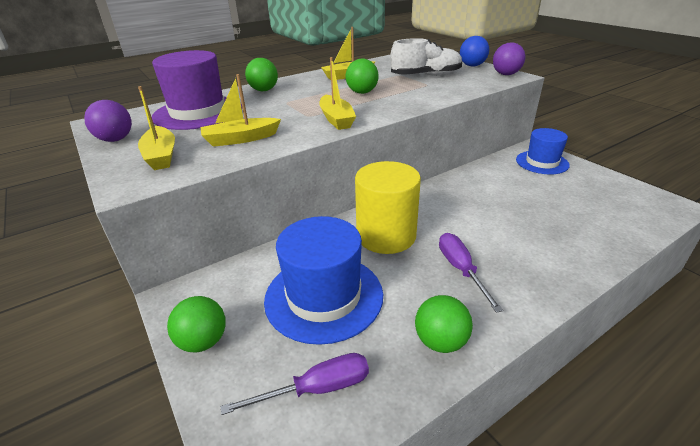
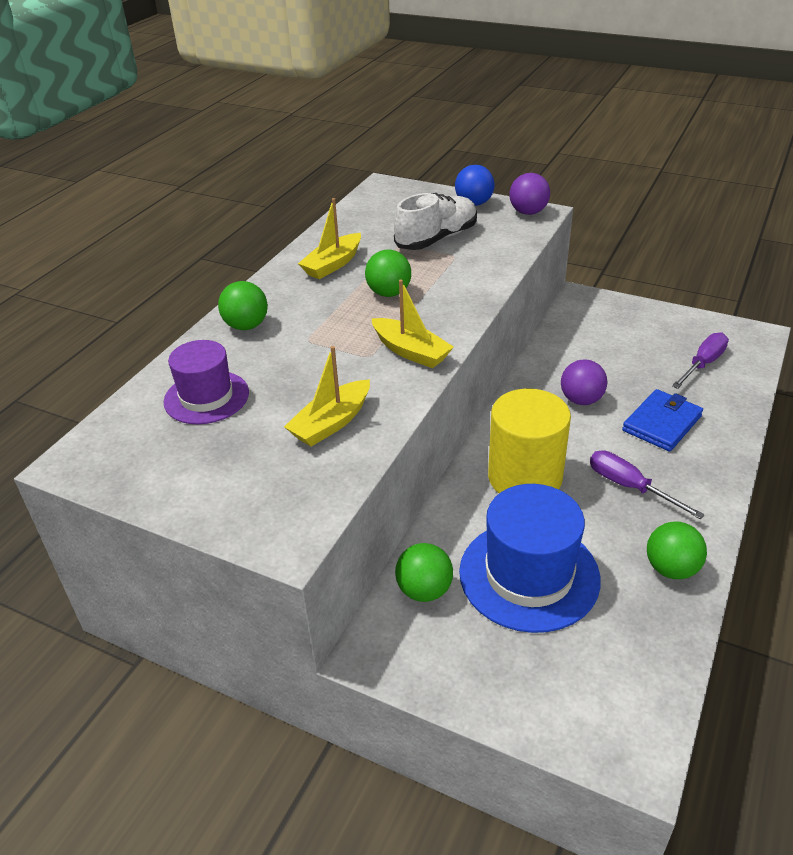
camera: 30 degrees left, 5 degrees up
(115, 139) = (154, 483): purple ball -> purple ball (581, 400)
(161, 156) = (263, 485): yellow boat -> none
(198, 113) = (206, 397): purple hat -> purple hat, size x0.64
(203, 341) = (459, 679): green ball -> green ball (424, 590)
(316, 389) = (609, 664): purple screwdriver -> purple screwdriver (703, 364)
(529, 238) = (662, 423): none -> blue wallet
(542, 162) = (604, 316): blue hat -> none

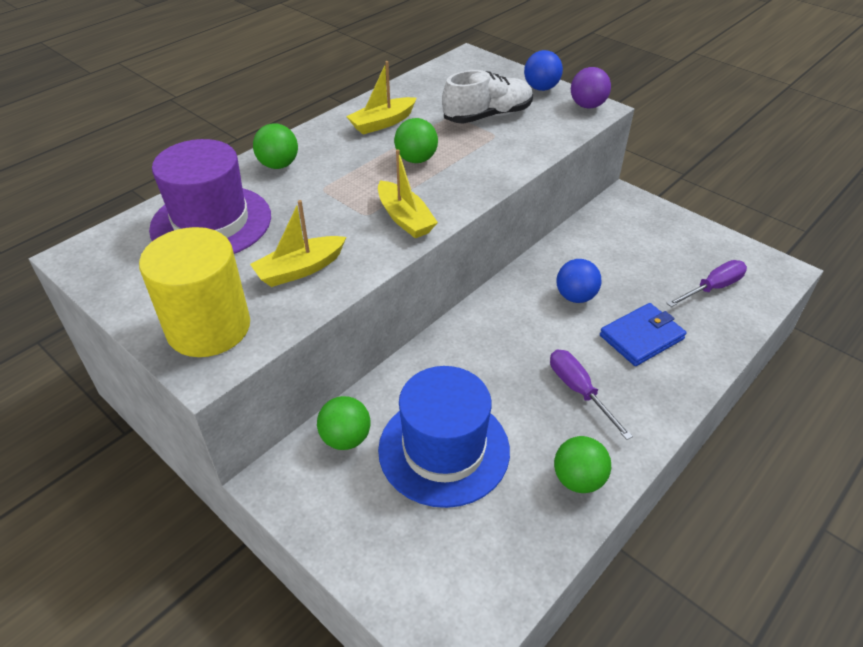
camera: 15 degrees right, 5 degrees up
(206, 397) = (211, 222): purple hat -> purple hat, size x1.57
(525, 477) = (486, 357): yellow cylinder -> yellow cylinder (208, 327)
(581, 400) = (575, 296): purple ball -> blue ball

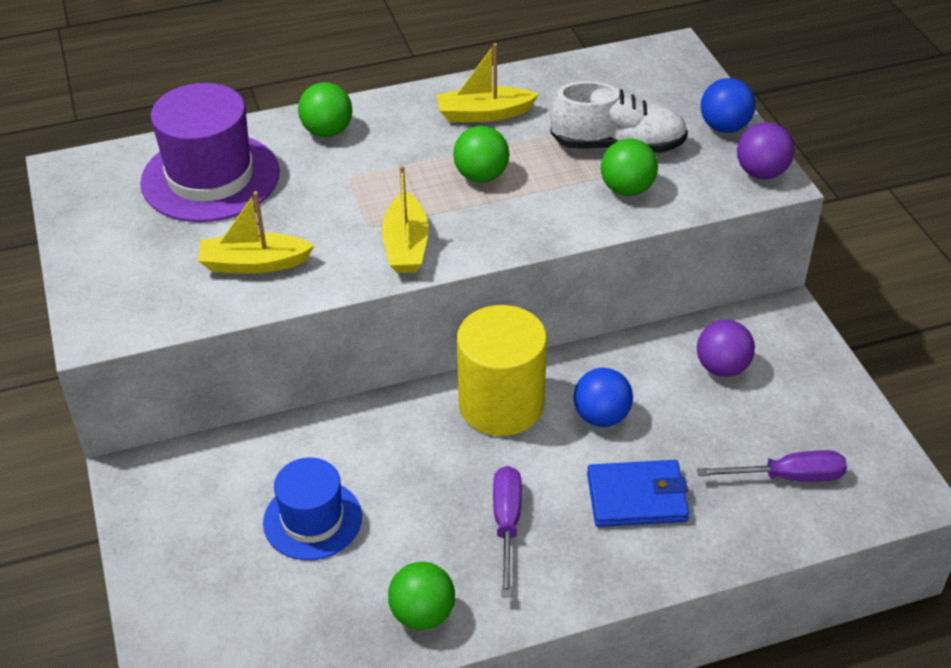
camera: 30 degrees right, 0 degrees up
(208, 327) = (127, 292): yellow cylinder -> yellow cylinder (501, 404)
(346, 438) = (227, 464): green ball -> green ball (627, 189)
(444, 449) = (312, 520): blue hat -> blue hat, size x0.64
(618, 240) = (722, 367): none -> purple ball

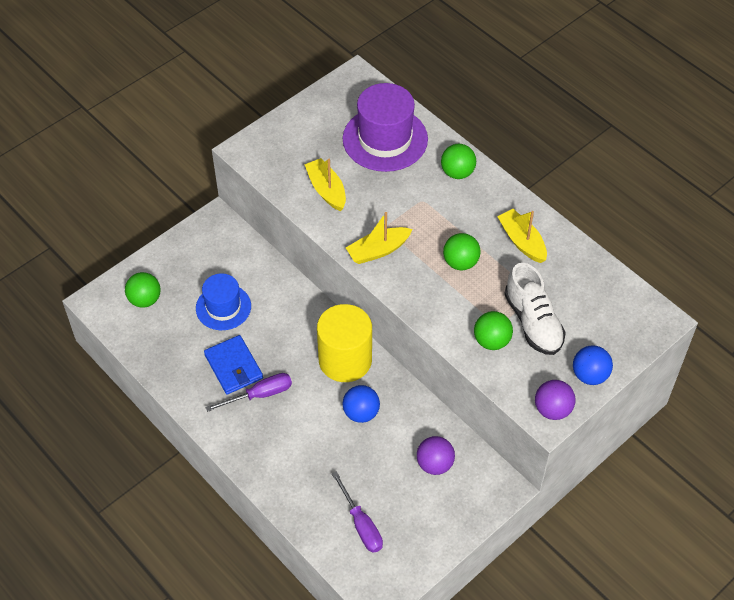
camera: 65 degrees right, 10 degrees up
(422, 614) = (186, 379): green ball -> green ball (145, 299)
(637, 497) = (308, 450): blue wallet -> blue wallet (234, 366)

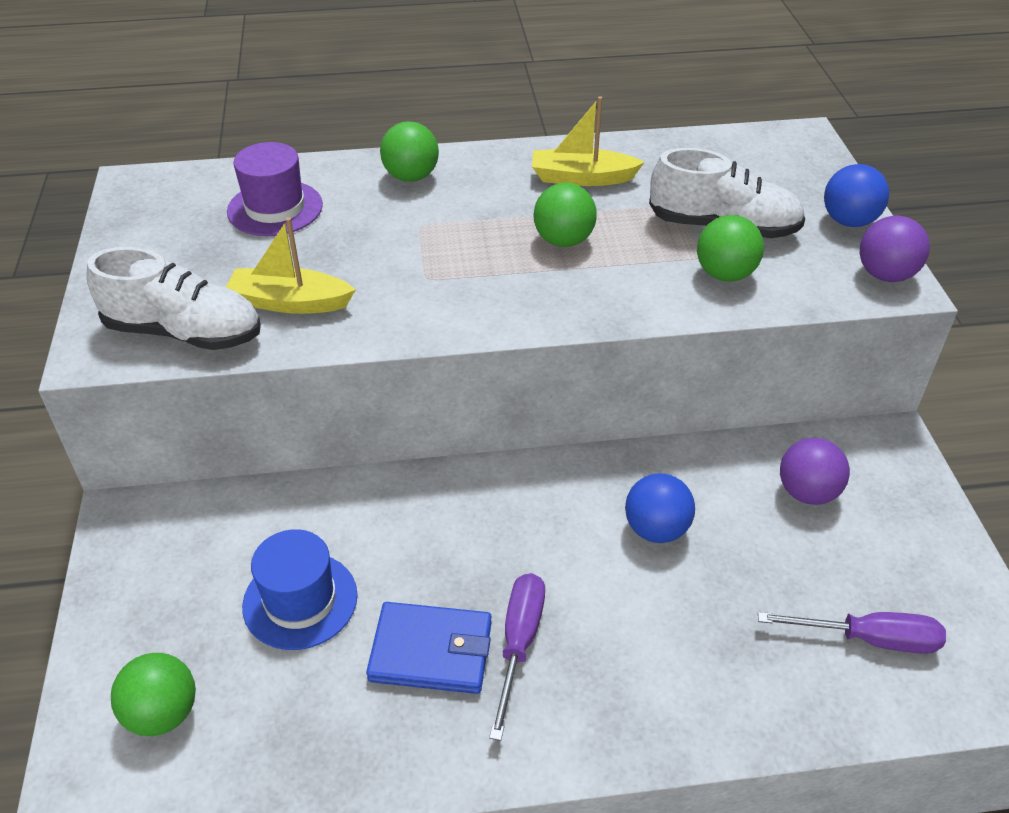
camera: 55 degrees left, 10 degrees down
(278, 169) = (184, 332): none -> white shoe
(345, 360) = (544, 498): yellow cylinder -> none
(378, 250) = (461, 304): yellow boat -> none
(385, 139) = (275, 208): purple hat -> purple hat, size x0.64

